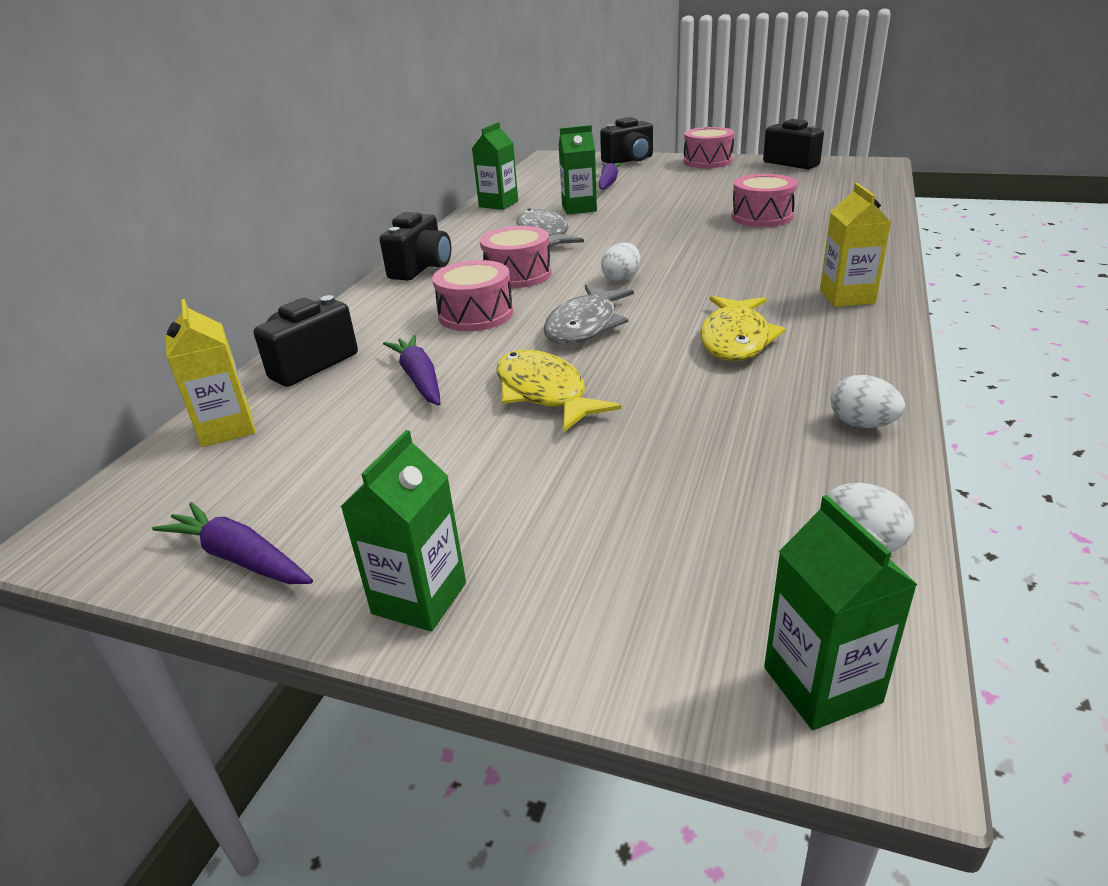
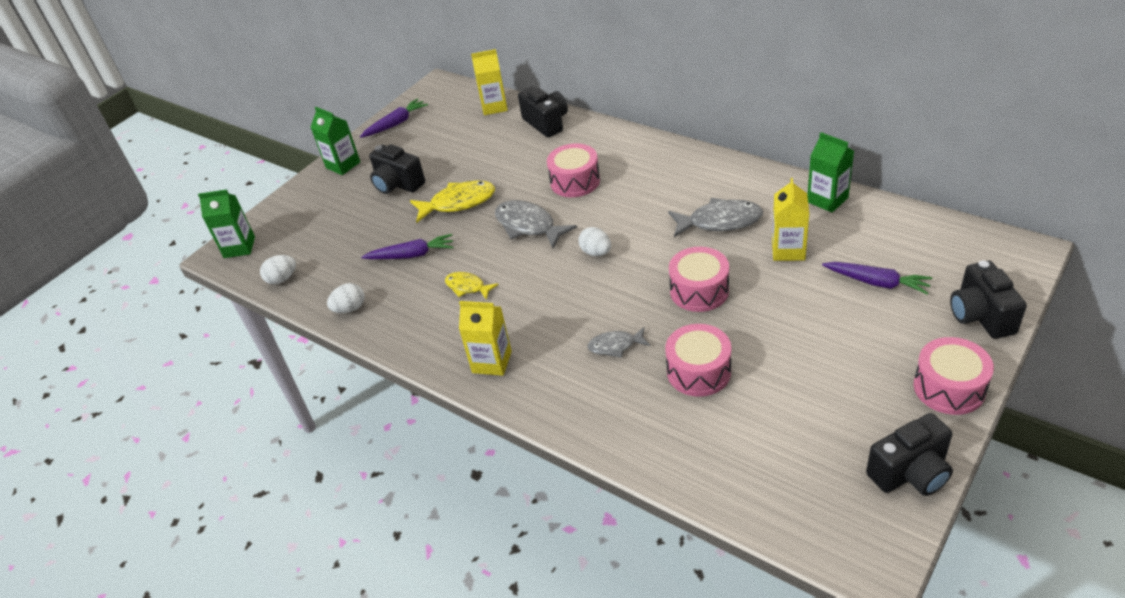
camera: 110 degrees right, 10 degrees up
(419, 379) = (503, 161): purple carrot -> purple carrot (412, 255)
(421, 268) = (674, 157): black camera -> black camera (398, 184)
(517, 275) = (634, 202): pink drum -> pink drum (699, 291)
(579, 208) = (788, 250): green carton -> yellow carton
(735, 339) = (467, 287): yellow fish -> yellow fish, size x0.59
(761, 248) = (615, 346): none -> grey fish

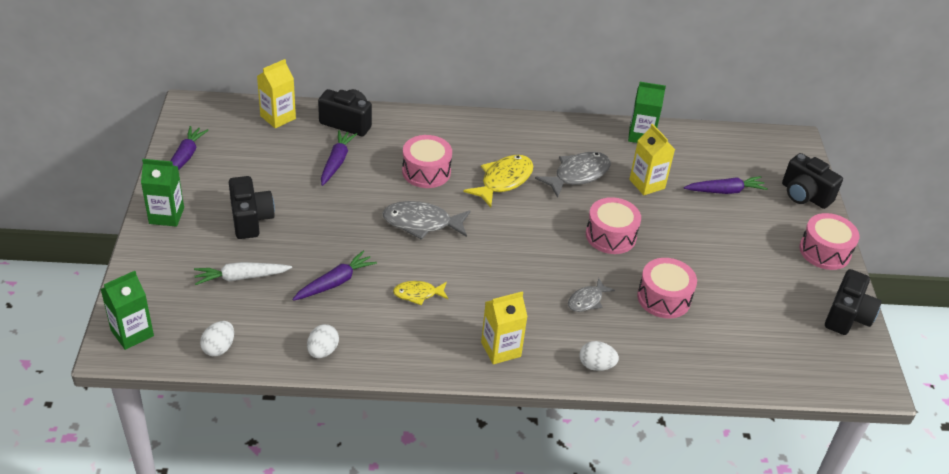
camera: 45 degrees left, 0 degrees up
(348, 228) = (241, 277): none -> white carrot
(398, 184) = (251, 219): black camera -> black camera turned 105 degrees counterclockwise
(458, 203) = (333, 220): yellow fish -> yellow fish (503, 181)
(506, 154) = (336, 162): none -> purple carrot
(596, 252) = (502, 229): white egg -> white egg (596, 365)

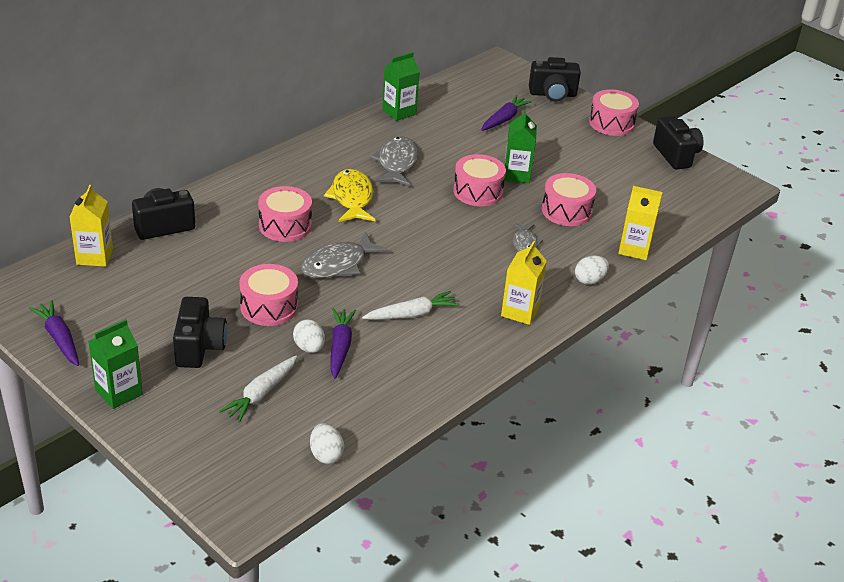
camera: 45 degrees left, 5 degrees down
(132, 333) = (238, 497): green carton -> green carton (516, 174)
(251, 219) = (199, 347): black camera -> black camera turned 60 degrees clockwise
(322, 351) = (406, 399): white egg -> white egg (309, 348)
(332, 222) = (269, 307): none -> pink drum
(336, 162) = (202, 261): purple carrot -> none
(418, 294) = (411, 314): yellow fish -> white carrot
(647, 184) = (450, 143): yellow carton -> yellow carton (634, 249)

